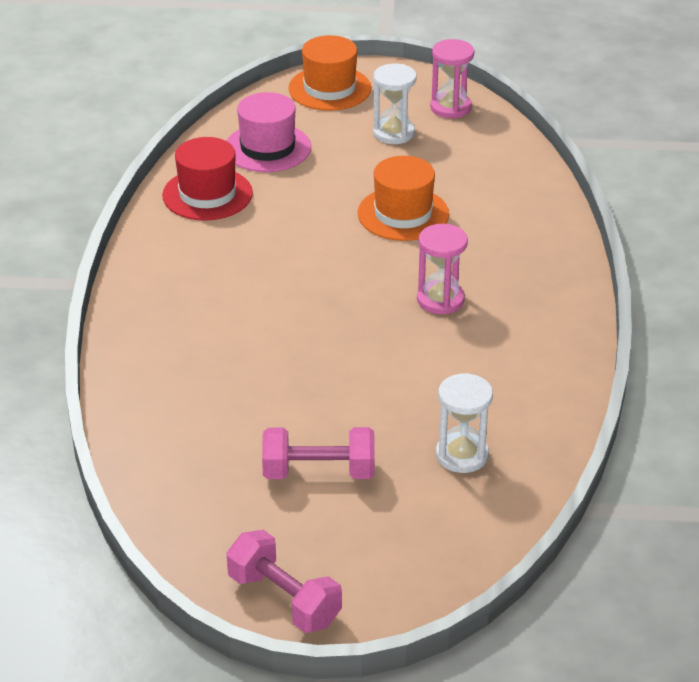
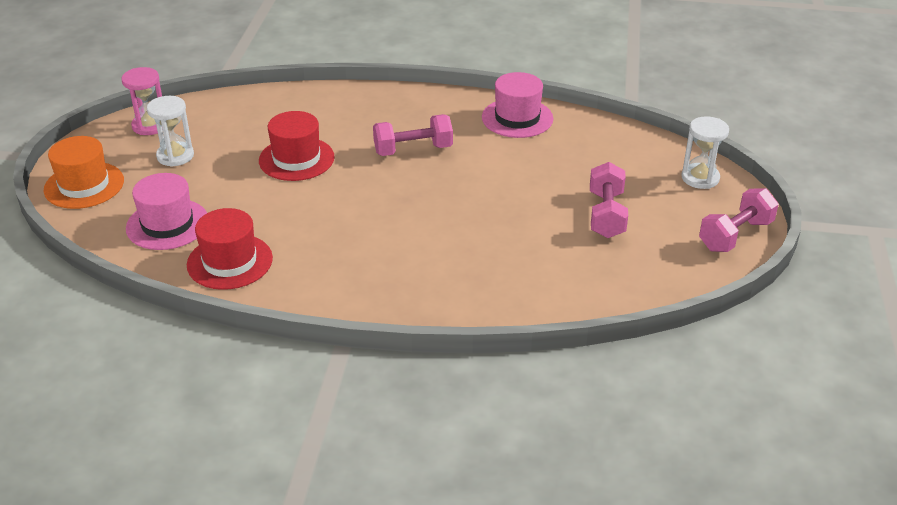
camera: 85 degrees left, 0 degrees up
(403, 214) = (296, 159): orange hat -> red hat
(440, 300) = (413, 150): pink hourglass -> pink dumbbell
(462, 455) = (586, 154): white hourglass -> white hourglass (700, 178)
(540, 387) = (517, 118): none -> pink hat

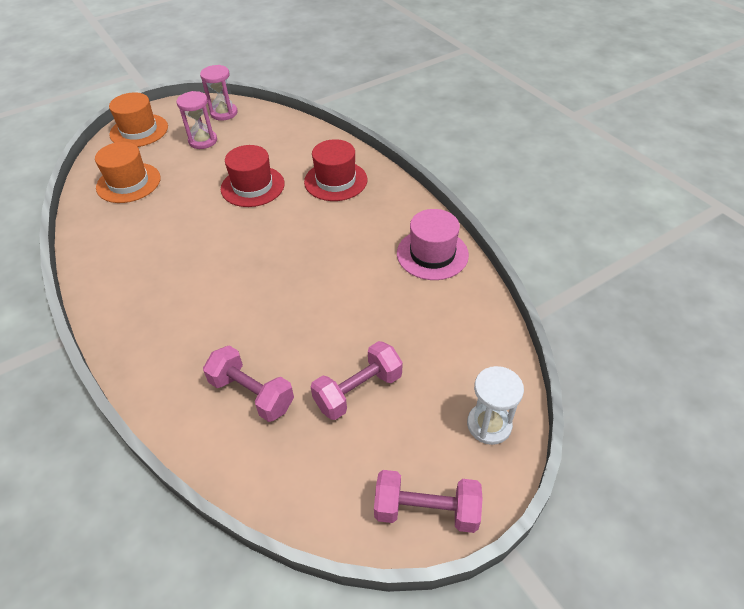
camera: 50 degrees right, 10 degrees up
(167, 224) = (128, 183): pink hat -> orange hat
(175, 156) = (203, 141): white hourglass -> pink hourglass
(230, 261) = (111, 231): red hat -> red hat (335, 181)
(413, 150) = (324, 229): pink dumbbell -> pink dumbbell (252, 394)

